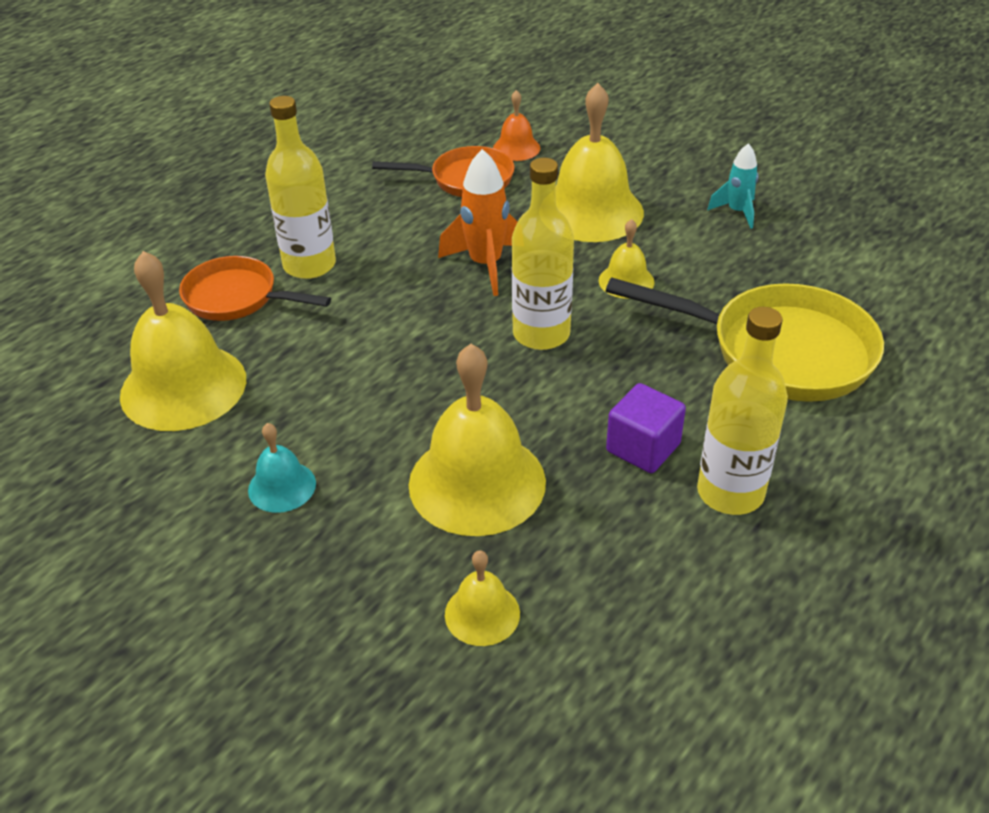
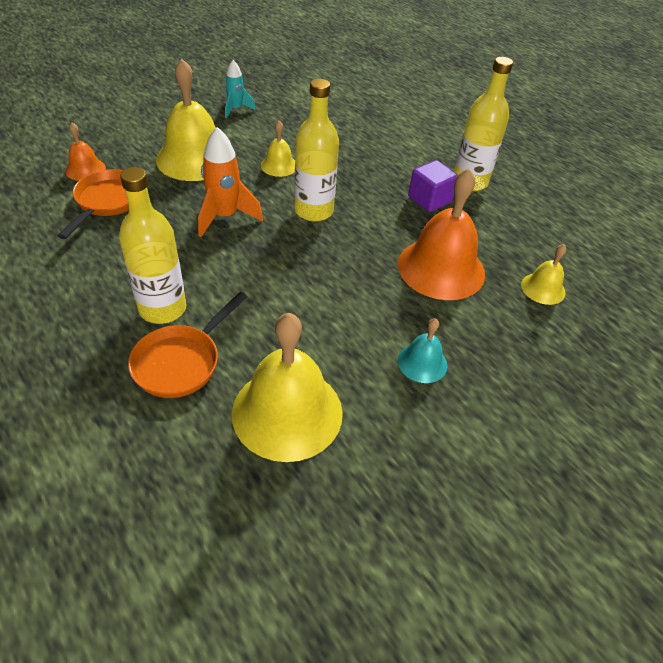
camera: 80 degrees left, 5 degrees up
(477, 482) = (441, 268): yellow bell -> orange bell
(778, 351) = (369, 135): yellow pan -> none

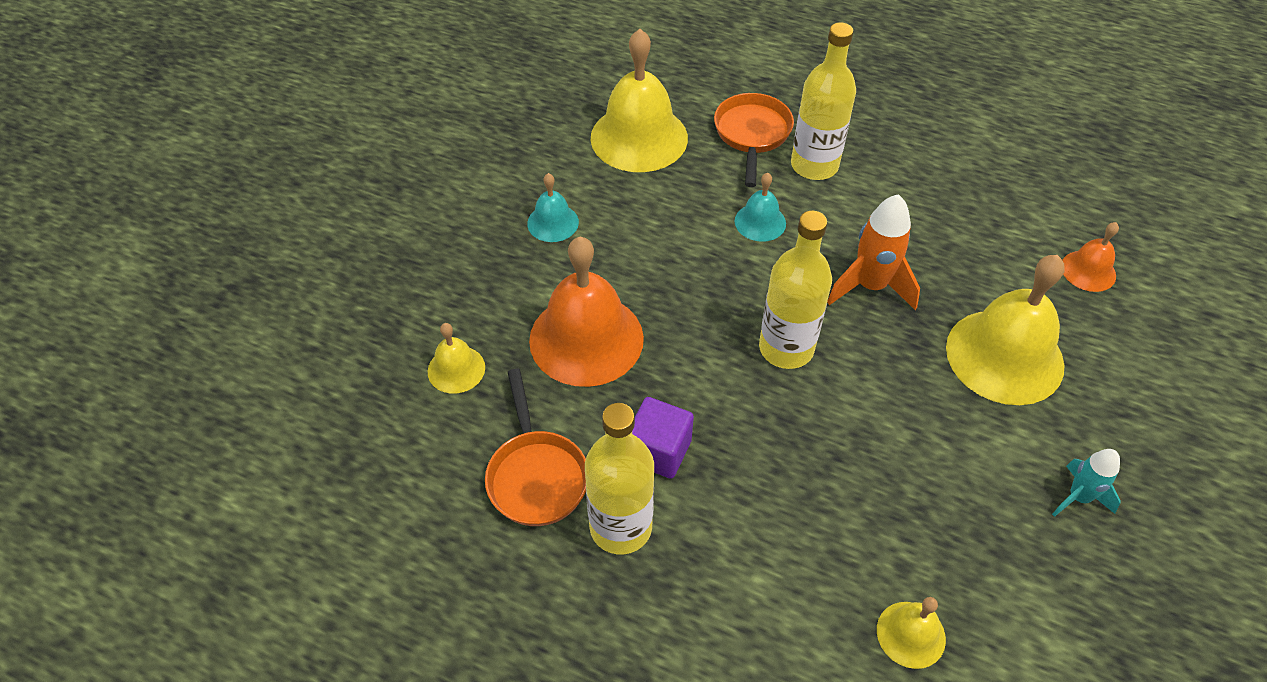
camera: 155 degrees right, 5 degrees up
(107, 202) = (1004, 241): orange pan -> orange pan (536, 475)
(253, 286) = (760, 222): none -> turquoise bell
(279, 165) = (897, 405): yellow bell -> yellow bell (911, 634)

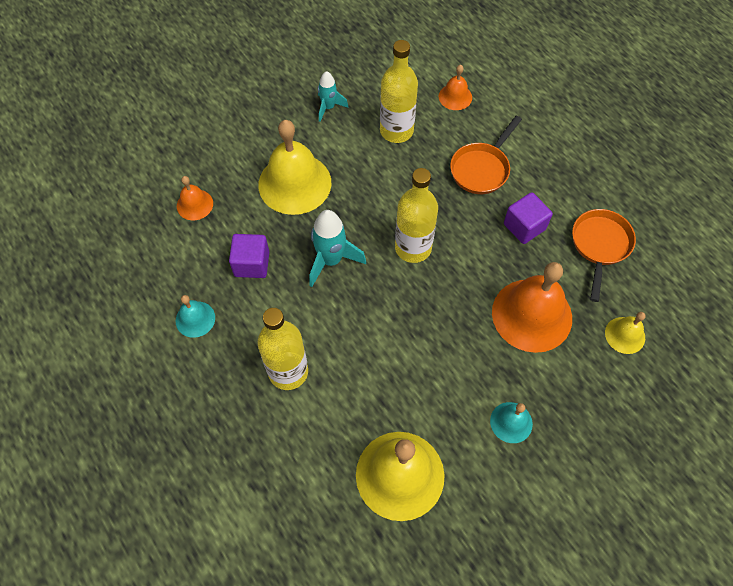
camera: 150 degrees left, 10 degrees up
(620, 527) = (565, 199): yellow bottle -> yellow bottle (396, 131)
(752, 135) = (310, 427): orange pan -> orange pan (481, 169)
(760, 222) = (363, 343): turquoise bell -> turquoise bell (195, 319)
(870, 286) = (331, 260): orange rocket -> turquoise rocket
(911, 634) = (455, 97): yellow bell -> orange bell
(953, 240) = (252, 264): none -> purple cube

